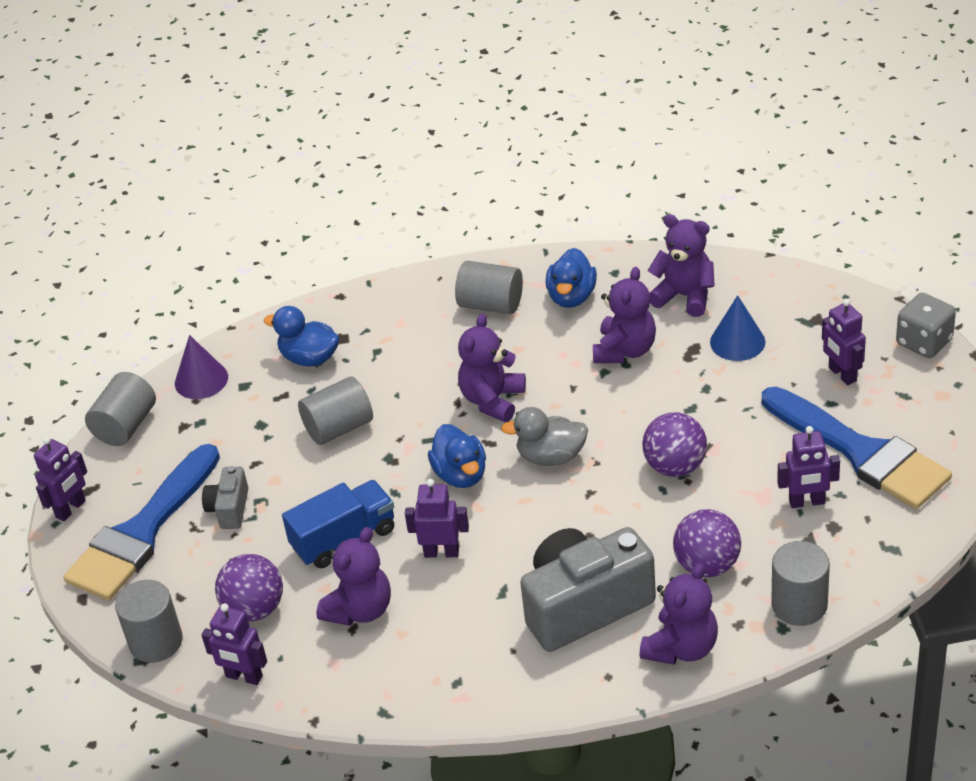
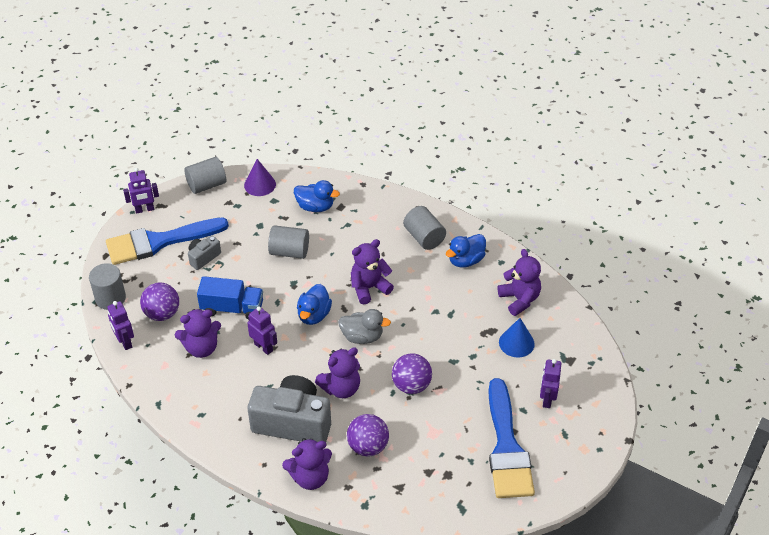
camera: 35 degrees right, 5 degrees up
(309, 358) = (315, 207): blue duck -> blue duck turned 135 degrees clockwise
(551, 457) = (362, 336): grey duck -> grey duck turned 150 degrees clockwise
(625, 350) = (458, 307): purple teddy bear -> purple teddy bear (341, 388)
(799, 605) = (385, 500): grey cylinder -> none
(807, 502) = (450, 452): purple robot -> none
(924, 342) = (610, 413): grey dice -> none

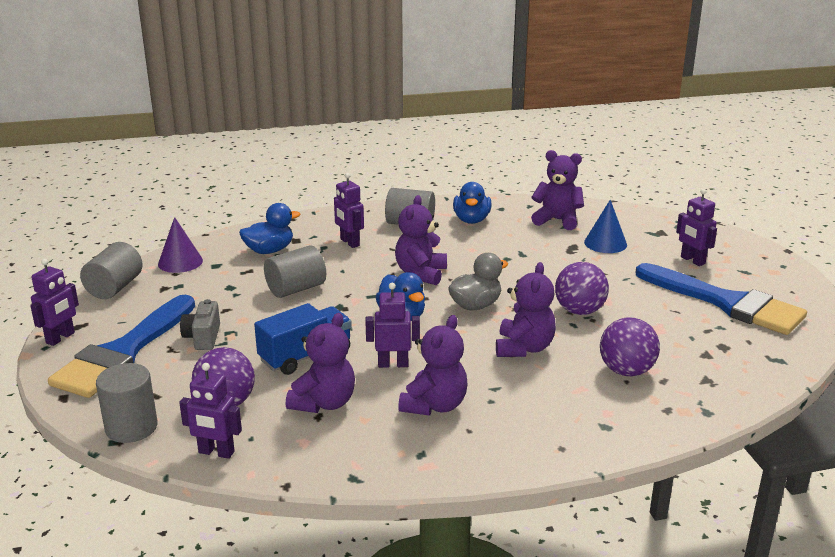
camera: 45 degrees left, 20 degrees down
(293, 422) = (527, 399): grey camera -> none
(310, 477) = (622, 426): purple teddy bear -> purple teddy bear (434, 405)
(366, 231) = (349, 242): none -> purple robot

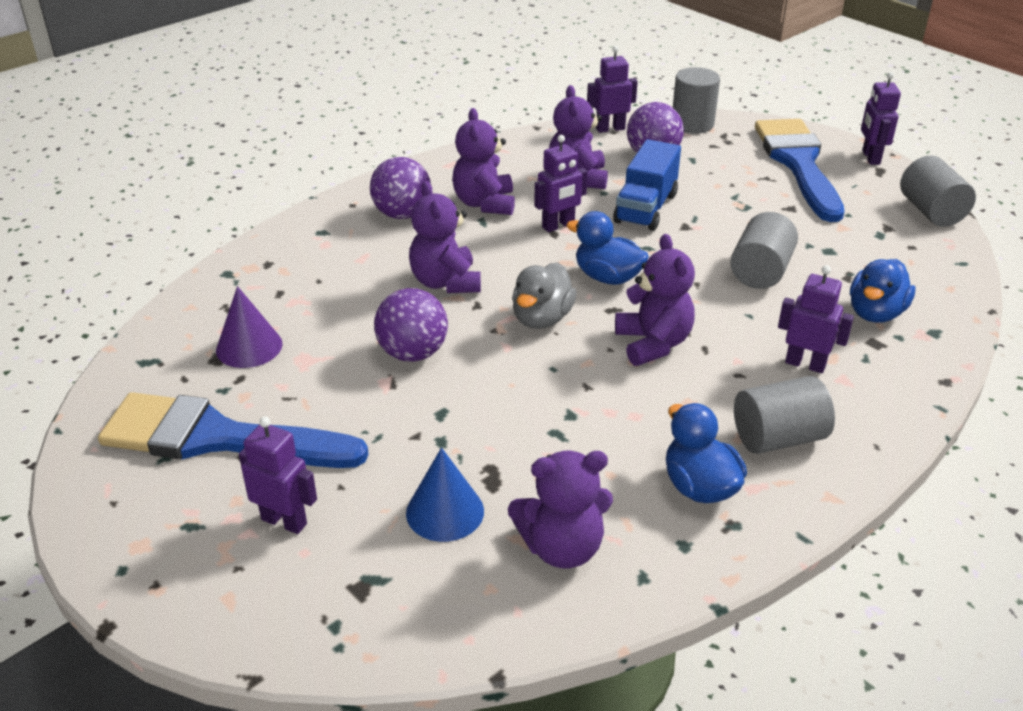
camera: 150 degrees right, 10 degrees up
(180, 262) = (935, 261): purple cone -> purple cone (249, 347)
(203, 337) = (759, 195): grey camera -> none
(626, 371) = (322, 291): purple ball -> purple ball (402, 214)

